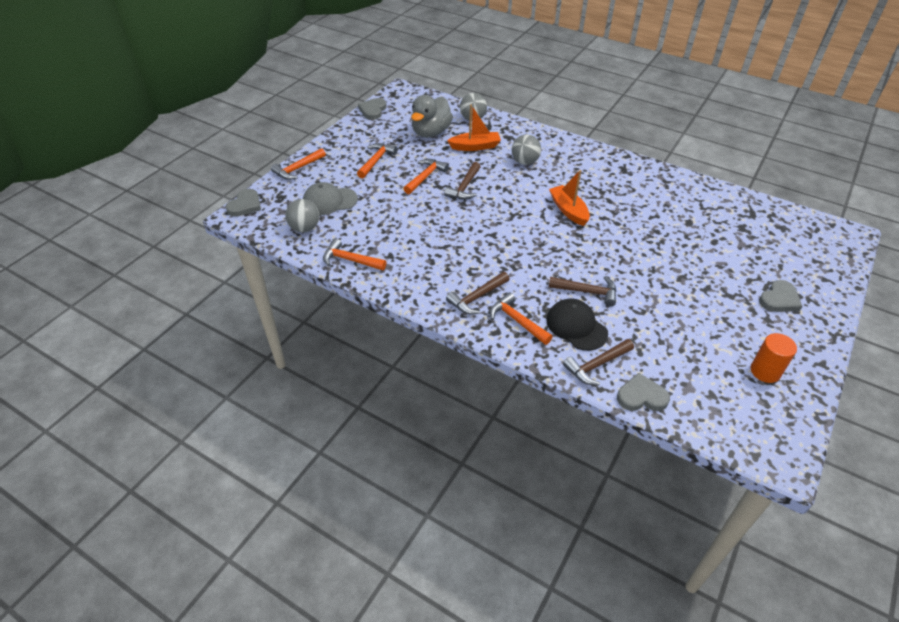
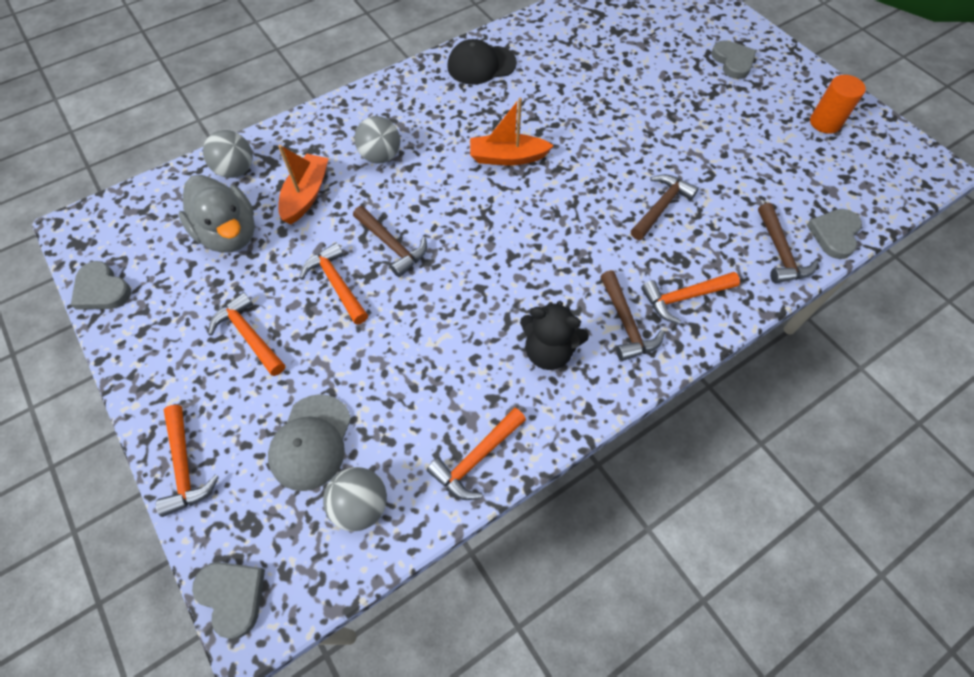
camera: 65 degrees left, 15 degrees up
(434, 269) = (549, 351): none -> black teddy bear
(576, 326) = (714, 243): black cap -> black cap (481, 65)

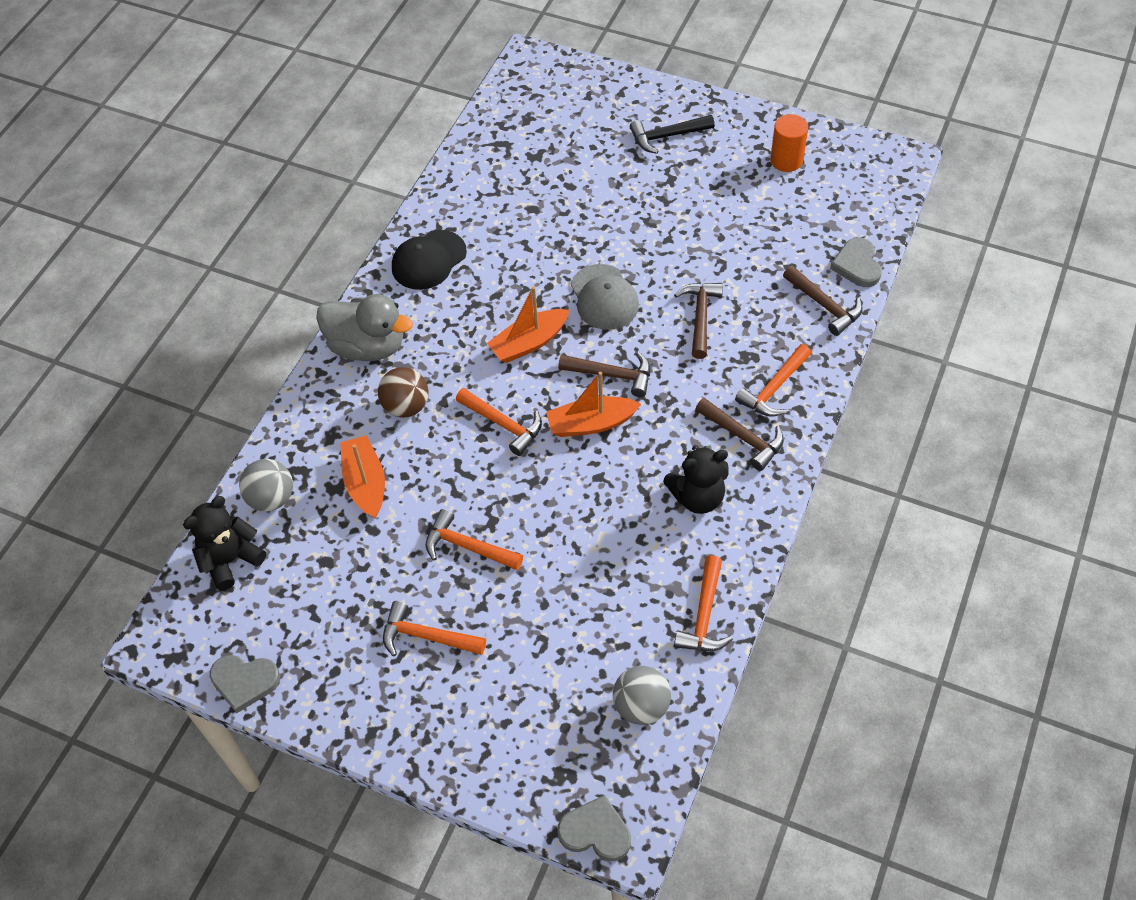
camera: 30 degrees left, 5 degrees down
(172, 197) = (230, 560): none -> black teddy bear
(185, 467) = (469, 771): orange hammer -> orange hammer (503, 424)
(229, 234) = (323, 561): grey duck -> grey duck (367, 346)
(311, 442) = (559, 686): grey cap -> grey cap (604, 297)
(381, 156) = (406, 406): grey ball -> brown ball
(392, 245) = (489, 484): brown hammer -> brown hammer (612, 375)
(507, 243) = (591, 424): none -> orange boat
(733, 61) = (667, 136): grey heart -> black hammer

